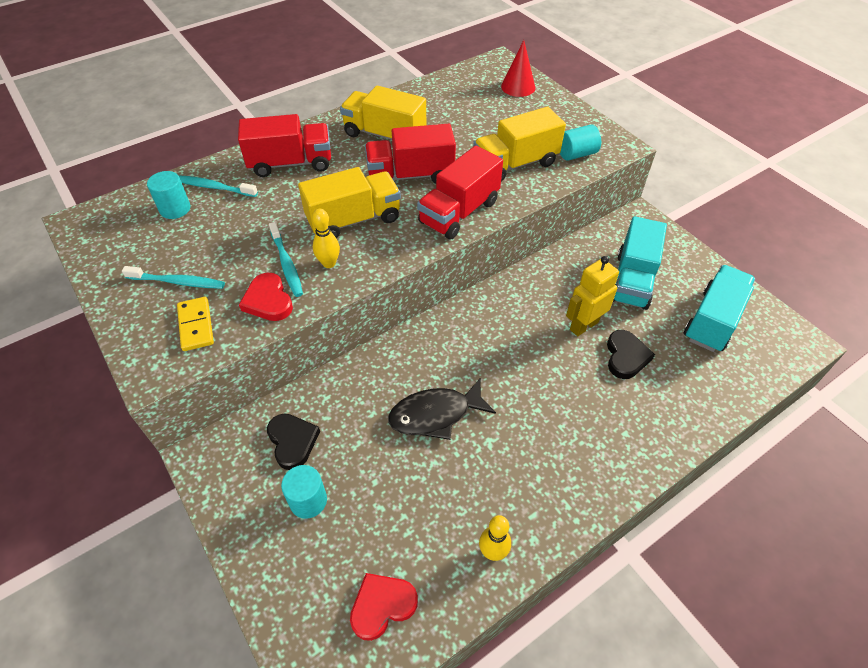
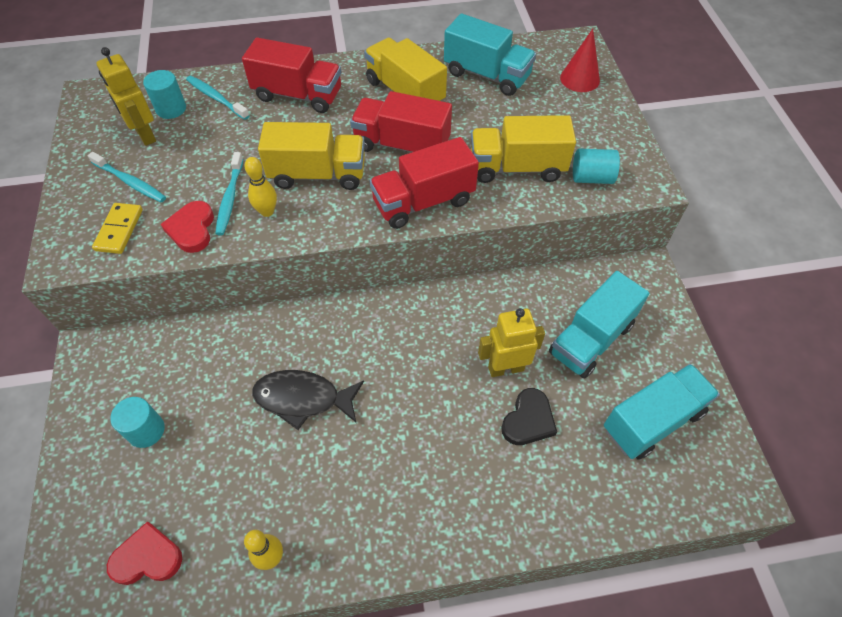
camera: 25 degrees right, 5 degrees up
(164, 238) = (145, 135): none -> yellow robot
(292, 442) = (166, 369): black heart -> none
(443, 104) = (487, 75): none -> turquoise truck

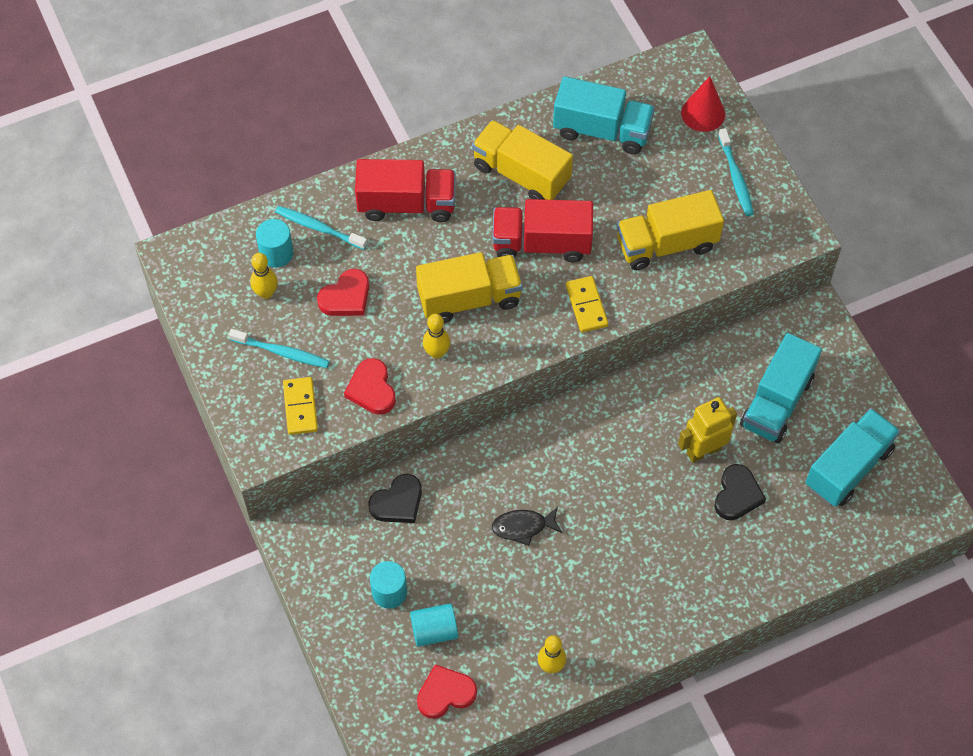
camera: 15 degrees left, 5 degrees up
(145, 135) = (266, 293): yellow robot -> yellow bowling pin
(197, 346) = (398, 502): none -> black heart
(210, 151) = (346, 297): none -> red heart
(230, 198) = (393, 347): turquoise toothbrush -> turquoise toothbrush (735, 177)
(303, 399) = (523, 527): black fish -> black fish, size x0.65
(423, 202) = (586, 305): red truck -> yellow domino
(591, 178) = (743, 239): turquoise cylinder -> turquoise cylinder (434, 631)

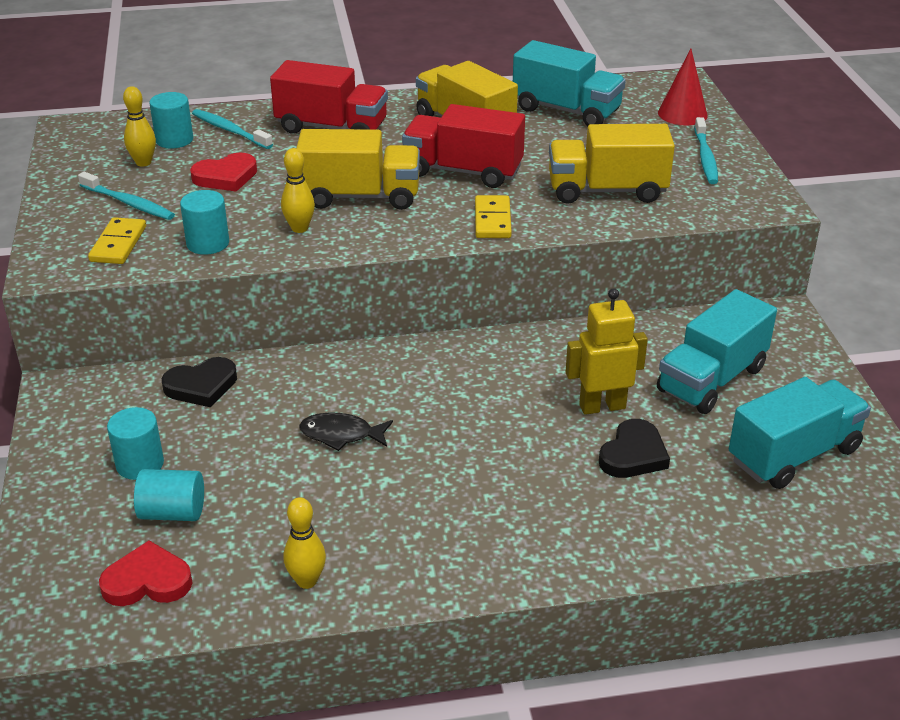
camera: 15 degrees right, 25 degrees down
(372, 389) = (208, 243): red heart -> turquoise cylinder

